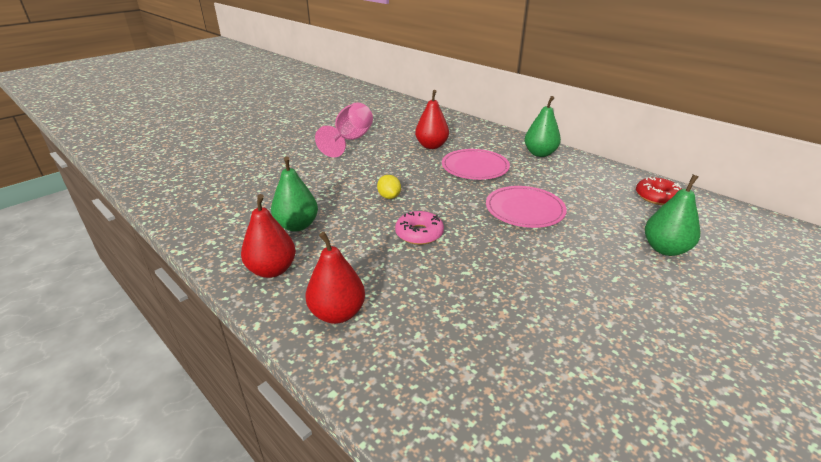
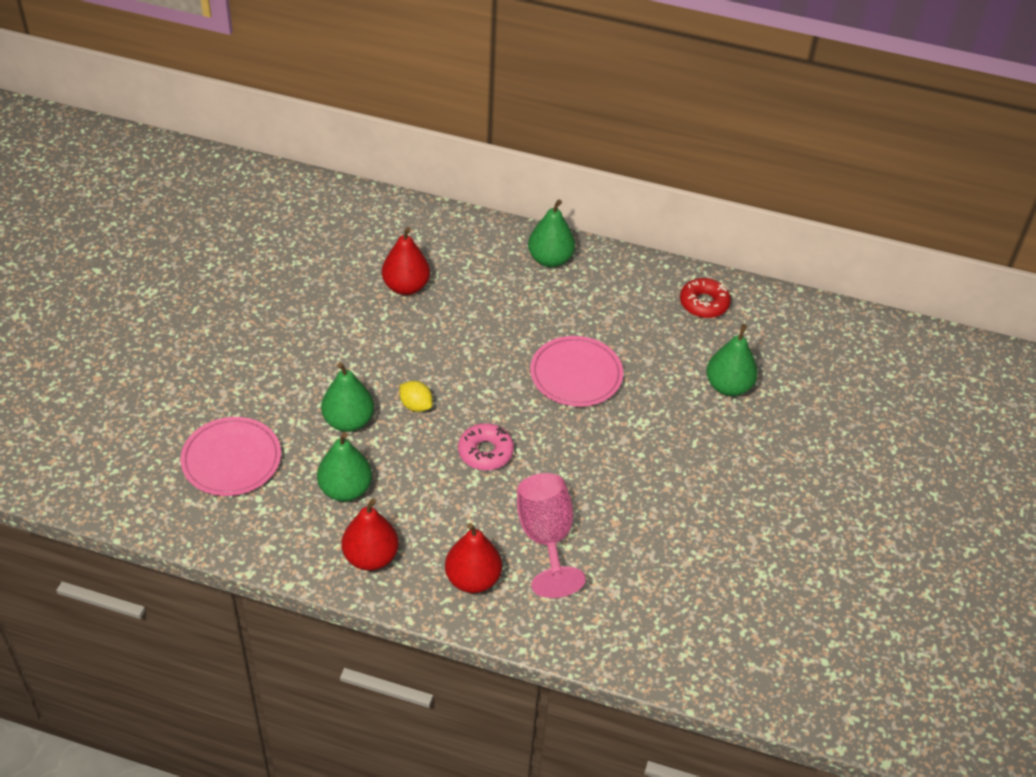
camera: 30 degrees left, 15 degrees up
(336, 193) = (348, 421): none -> green pear
(350, 140) = (286, 309): pink goblet -> pink goblet (546, 538)
(475, 167) = (485, 315): pink plate -> pink plate (231, 459)

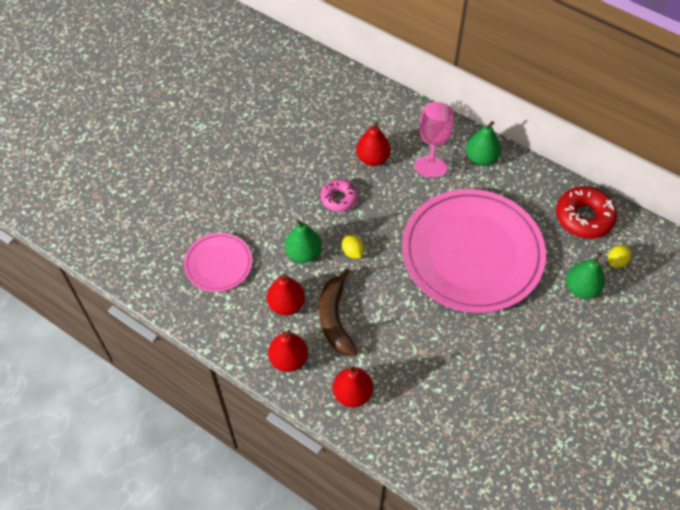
camera: 20 degrees right, 10 degrees up
(345, 489) = (286, 304): green pear -> red pear
(418, 492) = (335, 319): none -> brown banana
(485, 452) = (390, 299): pink donut -> pink donut (339, 198)
(546, 538) = (412, 375): pink goblet -> pink goblet (433, 142)
(576, 374) = (472, 253): pink plate -> pink plate, size x2.10
(704, 303) = (584, 217): red donut -> red donut, size x1.57
(761, 346) = (616, 261): none -> yellow lemon

